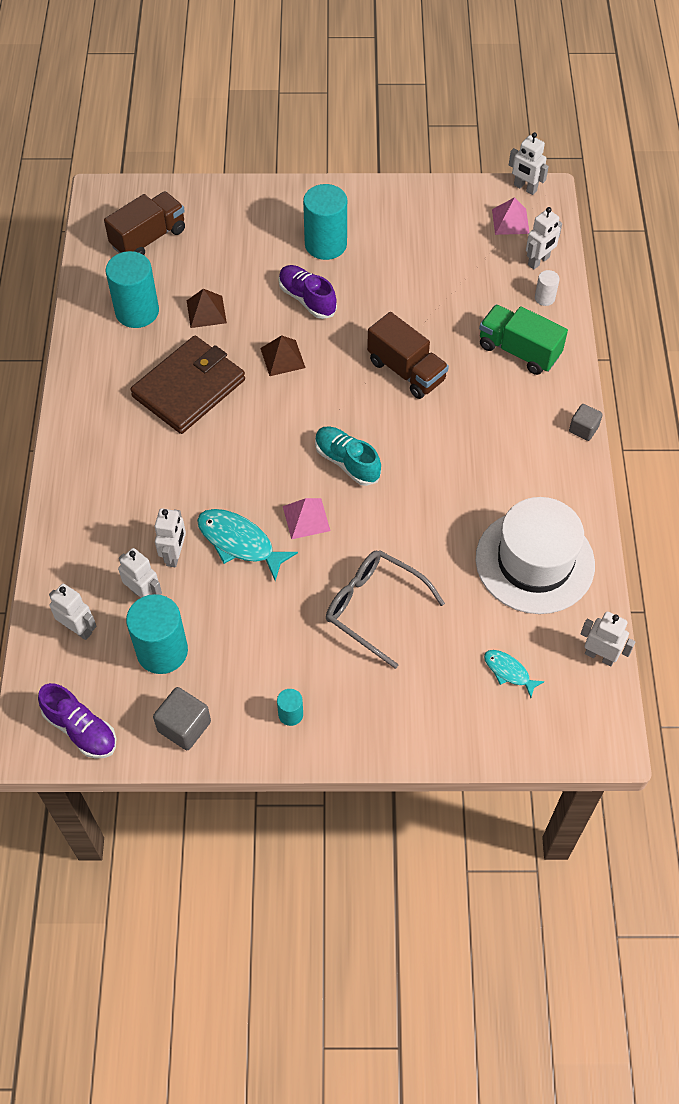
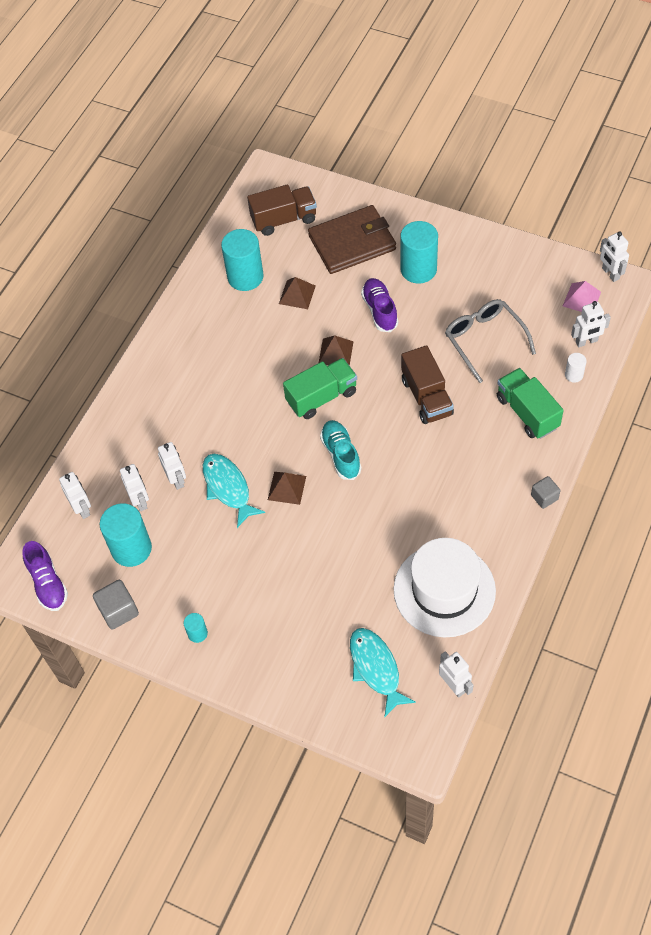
camera: 30 degrees right, 0 degrees up
(174, 555) = (176, 479): white robot -> white robot turned 60 degrees counterclockwise
(189, 388) = (253, 352): brown wallet -> brown wallet (352, 242)
(292, 409) = (321, 397): none -> green truck
(306, 518) = (286, 488): pink pyramid -> brown pyramid
(374, 608) = (301, 578): grey glasses -> grey glasses (484, 340)
(509, 672) = (376, 668): turquoise fish -> turquoise fish, size x1.76

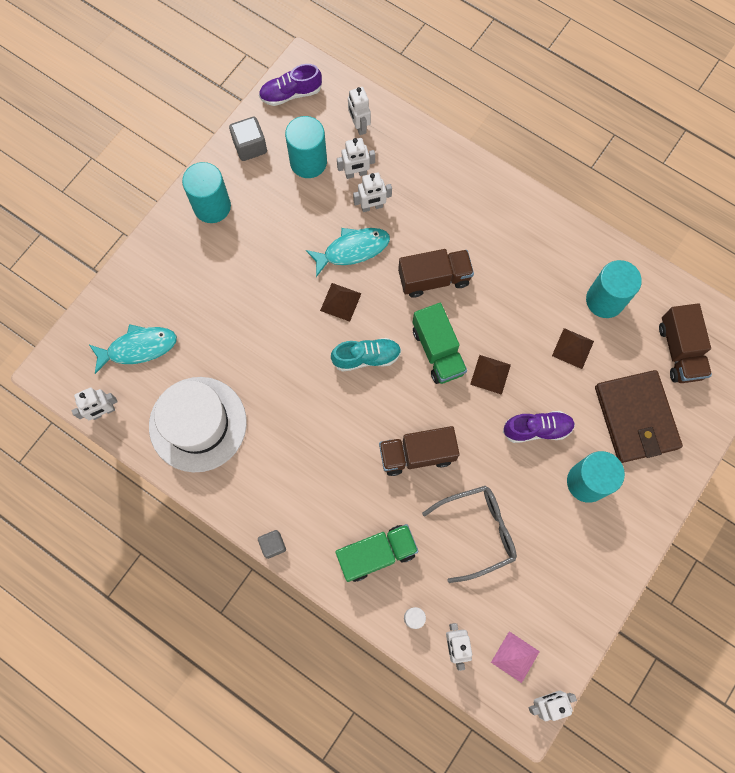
camera: 95 degrees right, 15 degrees up
(82, 508) = (359, 126): white robot -> white robot turned 90 degrees clockwise
(197, 633) = (212, 206): turquoise cylinder -> turquoise cylinder, size x2.11
(247, 412) = (434, 279): none -> brown truck

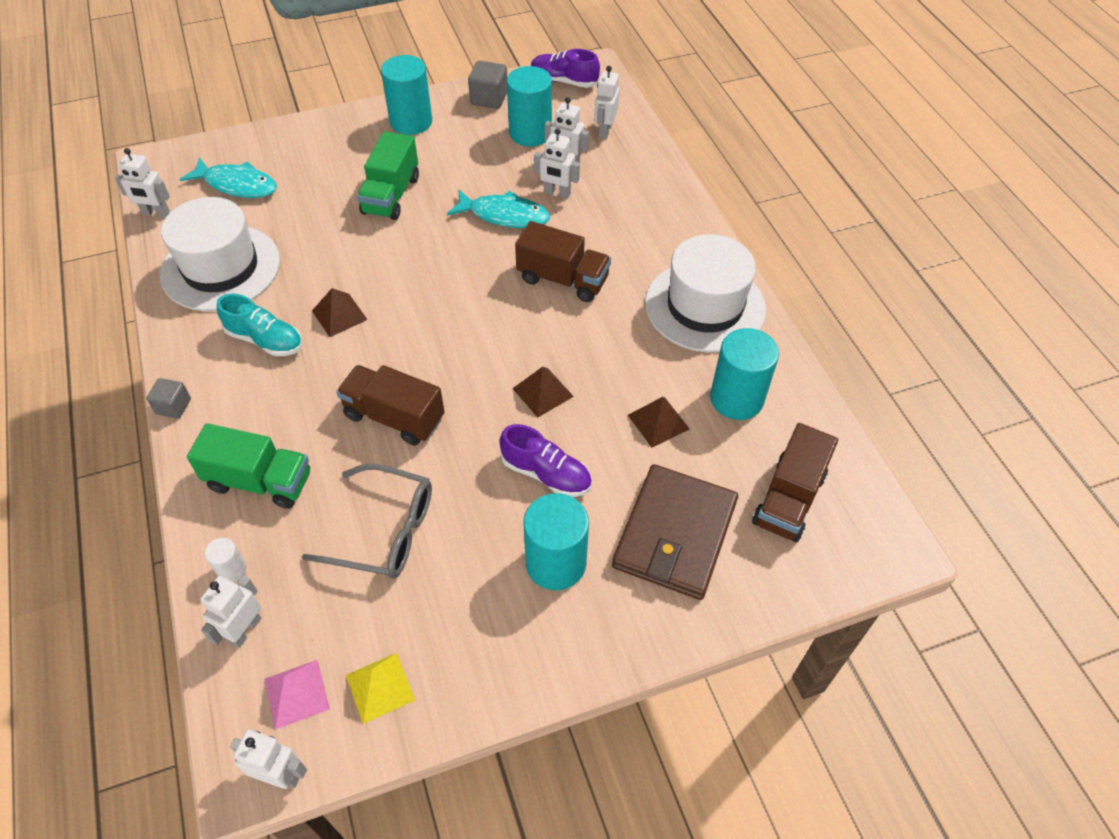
camera: 35 degrees right, 20 degrees down
(340, 302) = (451, 248): brown pyramid -> brown pyramid (339, 315)
(366, 357) = (430, 305): turquoise shoe -> turquoise shoe (265, 340)
(438, 351) = (507, 340): green truck -> green truck (391, 195)
(537, 241) = (705, 306): none -> white hat
(554, 620) = (380, 687): none -> yellow pyramid

